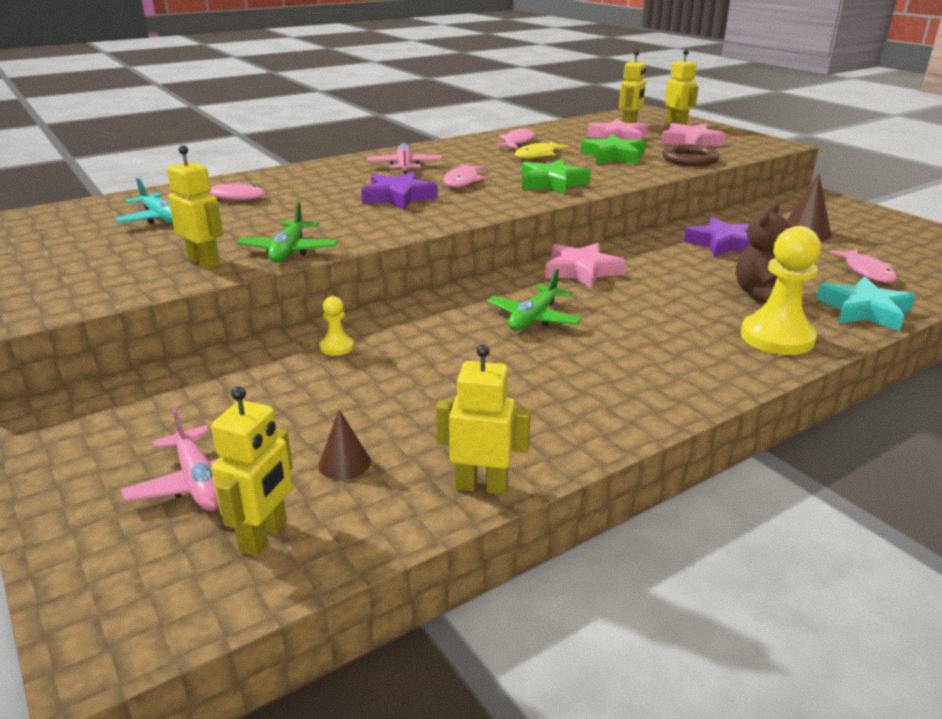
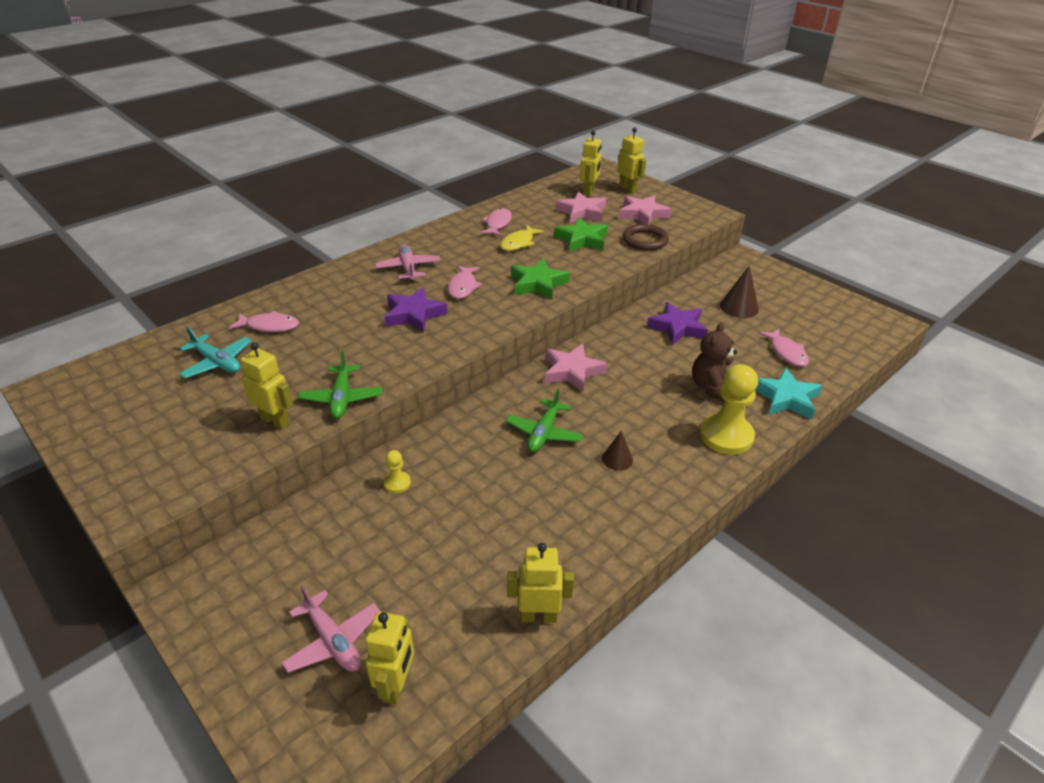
camera: 10 degrees left, 10 degrees up
(344, 463) = (435, 607): brown cone -> brown cone (617, 459)

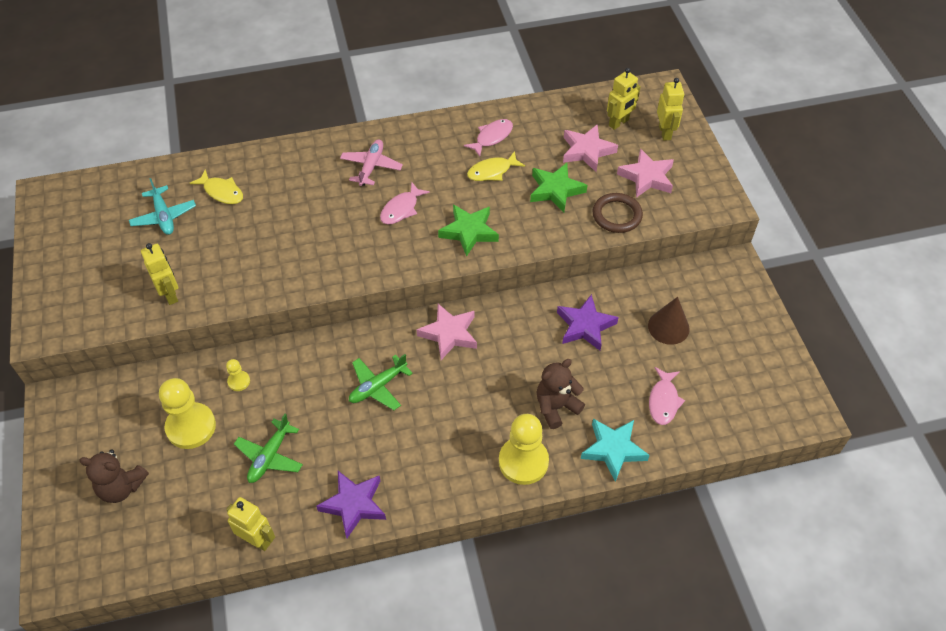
camera: 30 degrees right, 15 degrees up
(269, 326) = (222, 192): pink fish -> yellow fish
(333, 641) = (121, 487): pink plane -> brown teddy bear
(342, 398) = (227, 293): green plane -> green plane (270, 456)
(374, 544) = (191, 427): none -> yellow pawn
(396, 685) = (138, 539): yellow robot -> none
(414, 314) = (338, 225): purple star -> purple star (354, 505)
(617, 459) = (415, 439): brown cone -> none

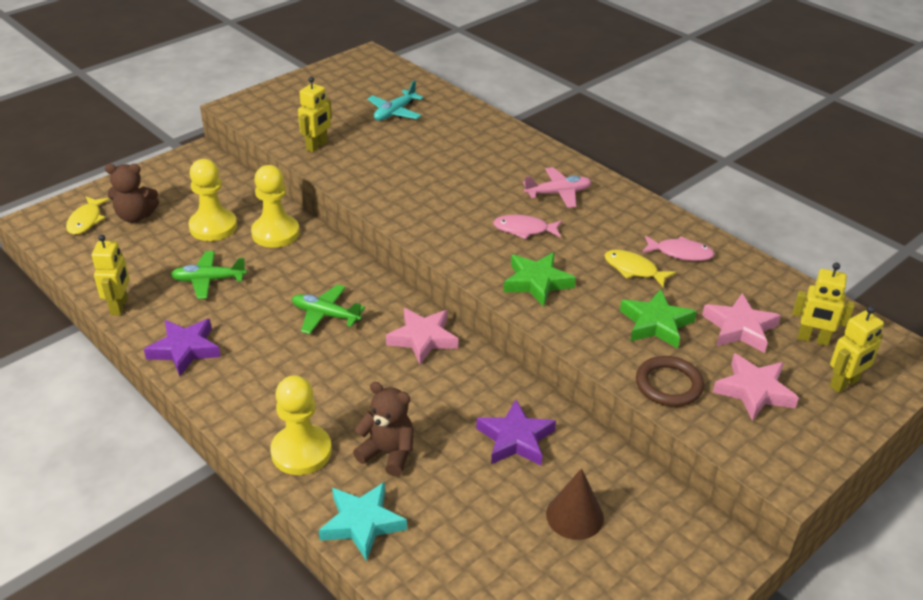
camera: 60 degrees right, 15 degrees down
(121, 487) = (135, 216): brown teddy bear -> brown teddy bear turned 75 degrees counterclockwise
(222, 192) = (447, 128): yellow fish -> yellow fish (86, 220)
(239, 381) = (275, 233): yellow pawn -> yellow pawn, size x2.14
(663, 401) = (461, 548): pink fish -> none

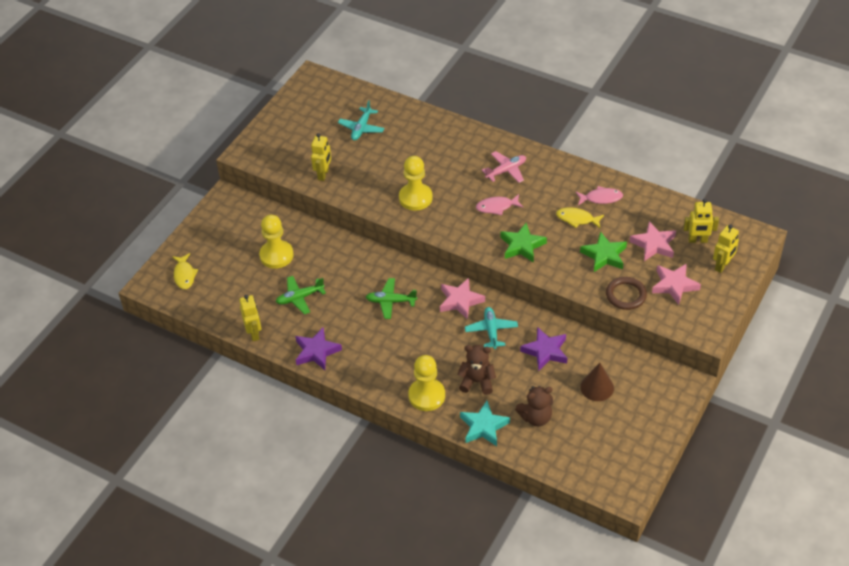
camera: 15 degrees left, 10 degrees up
(135, 216) = (217, 262): brown teddy bear -> brown teddy bear (536, 417)
(275, 233) = (322, 248): yellow pawn -> yellow pawn (415, 198)
(447, 389) = (491, 331): none -> turquoise plane

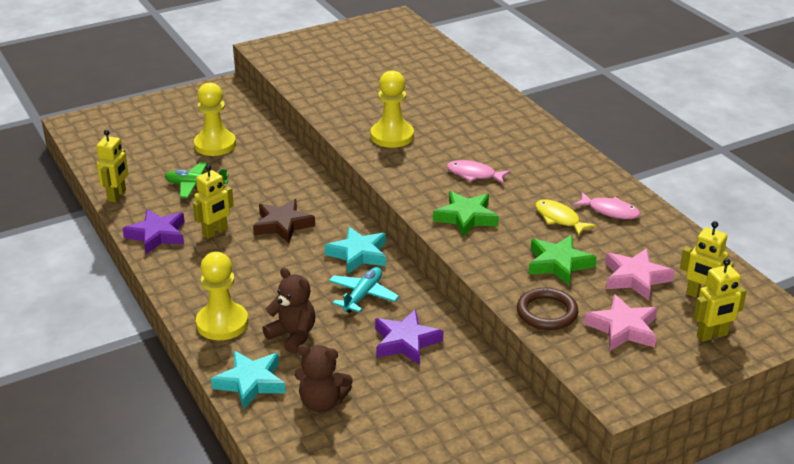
camera: 30 degrees right, 15 degrees down
(184, 275) = (113, 127): yellow fish -> none
(323, 174) = (319, 87): yellow robot -> yellow robot (215, 232)
(361, 128) = (400, 67): turquoise plane -> none
(391, 301) = (283, 225): green plane -> brown star
(460, 301) = (358, 254): pink star -> turquoise star
(506, 171) = (519, 149): pink plane -> none
(597, 387) = (431, 407): brown cone -> none

